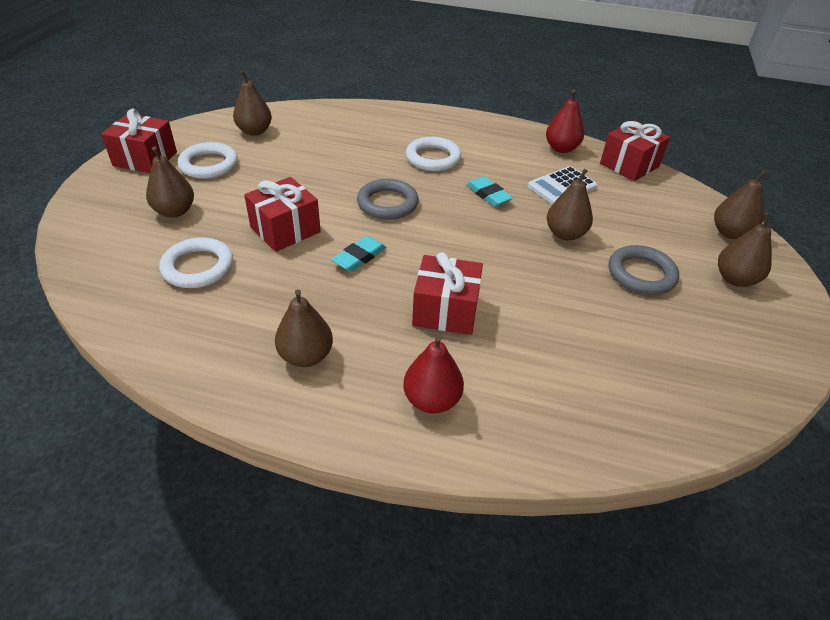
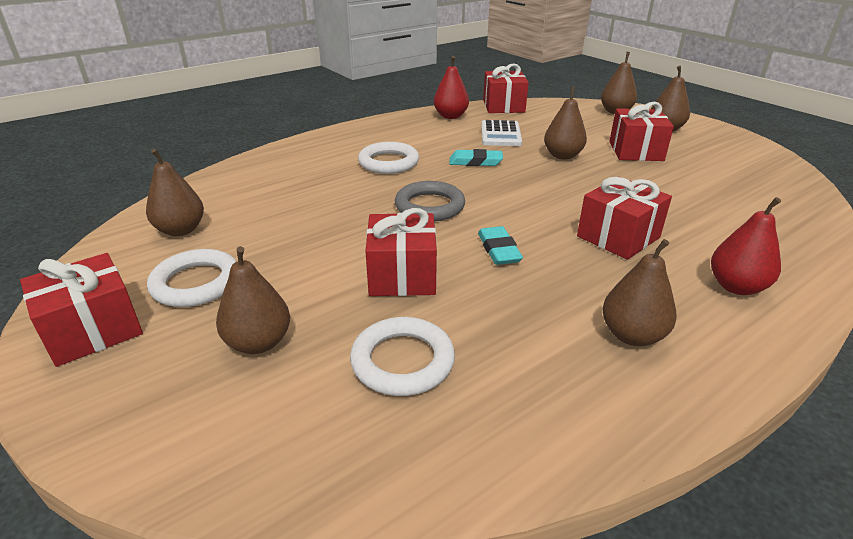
camera: 50 degrees left, 10 degrees down
(641, 274) = (635, 151): grey ring -> red gift

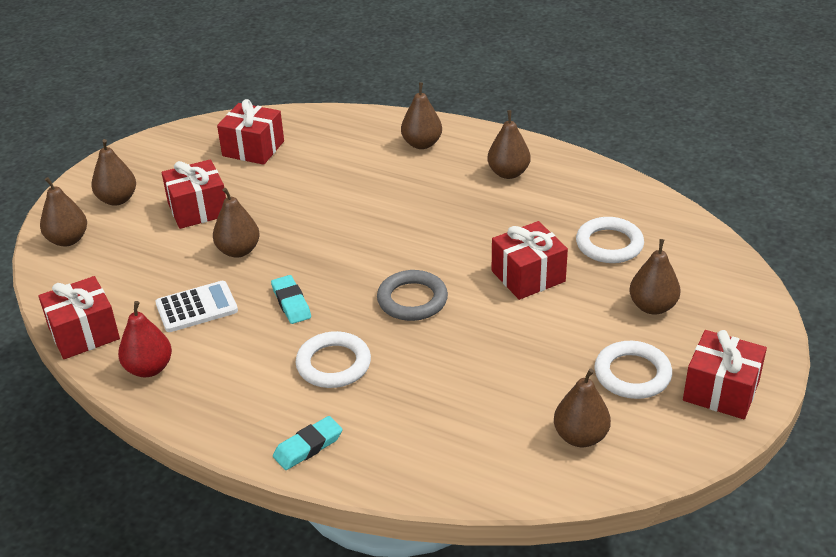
camera: 115 degrees left, 5 degrees up
(499, 250) = (455, 243): turquoise eraser -> turquoise eraser (308, 446)
(618, 237) = (390, 194): red gift -> red gift (253, 148)
(736, 287) = (422, 144): red pear -> brown pear

